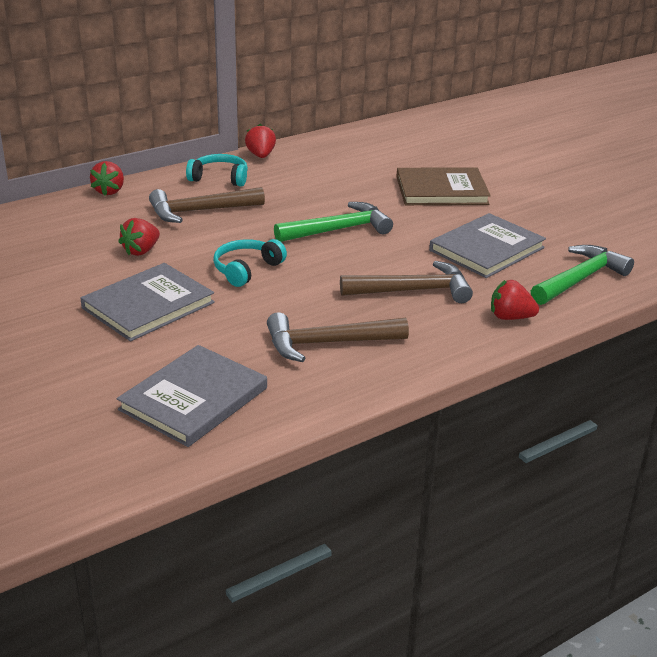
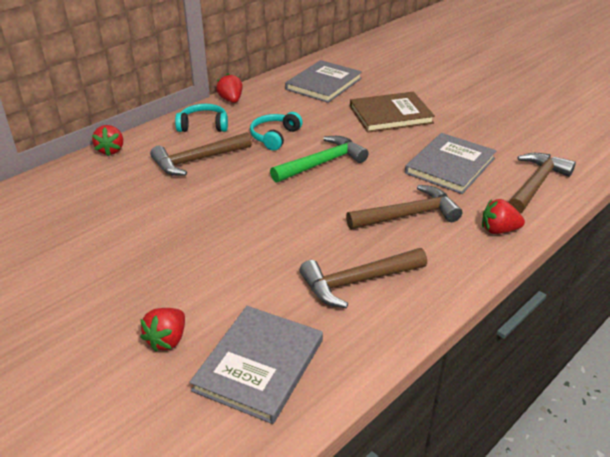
camera: 10 degrees left, 5 degrees up
(141, 251) = (158, 208): red strawberry -> red strawberry (167, 340)
(148, 305) = (183, 265): grey book -> grey book (324, 84)
(246, 269) = (258, 214): turquoise headphones -> turquoise headphones (274, 137)
(579, 279) = (536, 184): green hammer -> brown hammer

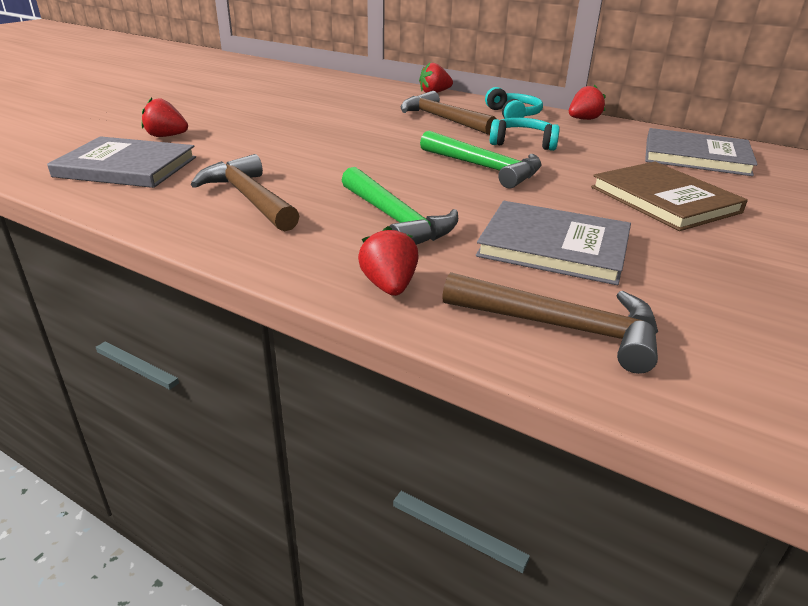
camera: 75 degrees right, 5 degrees down
(407, 215) = (396, 220): brown hammer -> green hammer

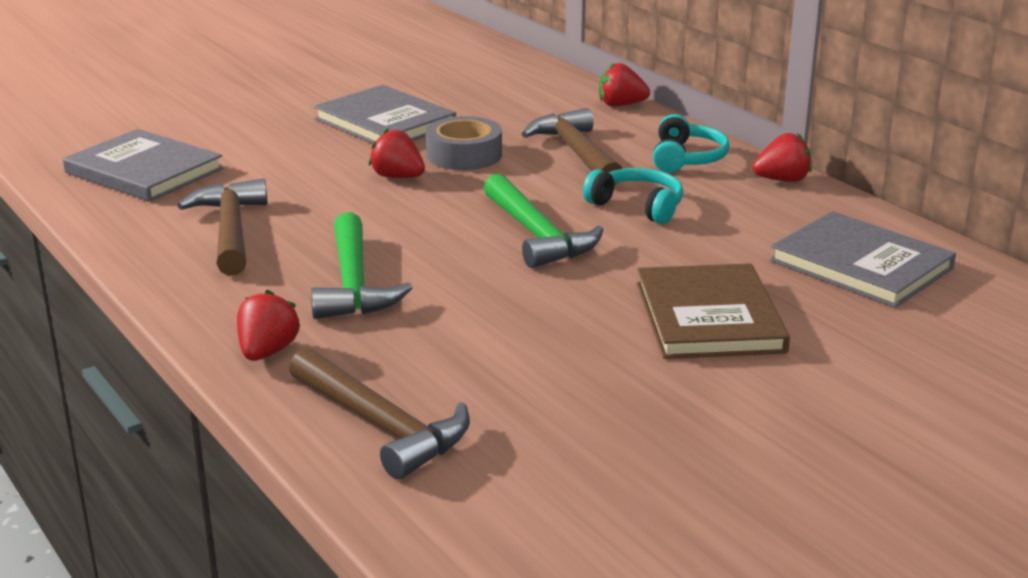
camera: 25 degrees right, 5 degrees down
(166, 136) = (217, 134): red strawberry -> red strawberry (398, 177)
(370, 128) = (464, 155): none -> grey tape
(554, 246) = (486, 346): grey book -> grey book (385, 122)

